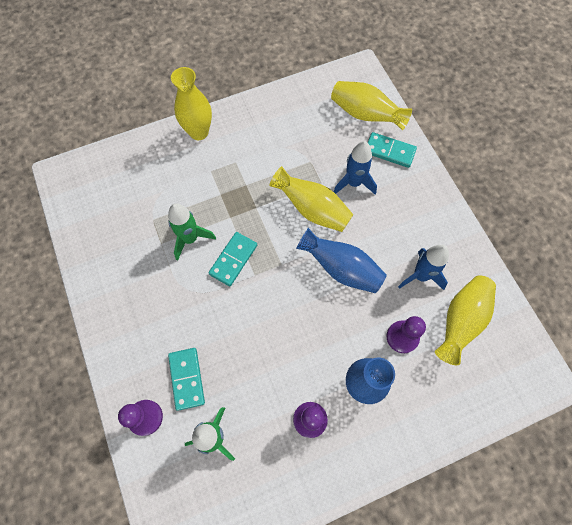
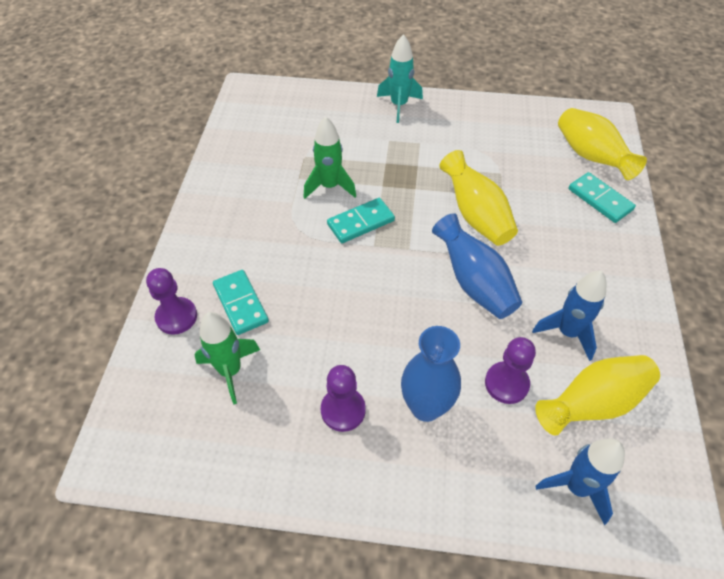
camera: 30 degrees right, 15 degrees down
(187, 378) = (241, 303): turquoise domino -> turquoise domino turned 45 degrees counterclockwise
(199, 132) = (399, 105): yellow vase -> turquoise rocket
(353, 183) = (538, 211): blue rocket -> blue rocket (576, 487)

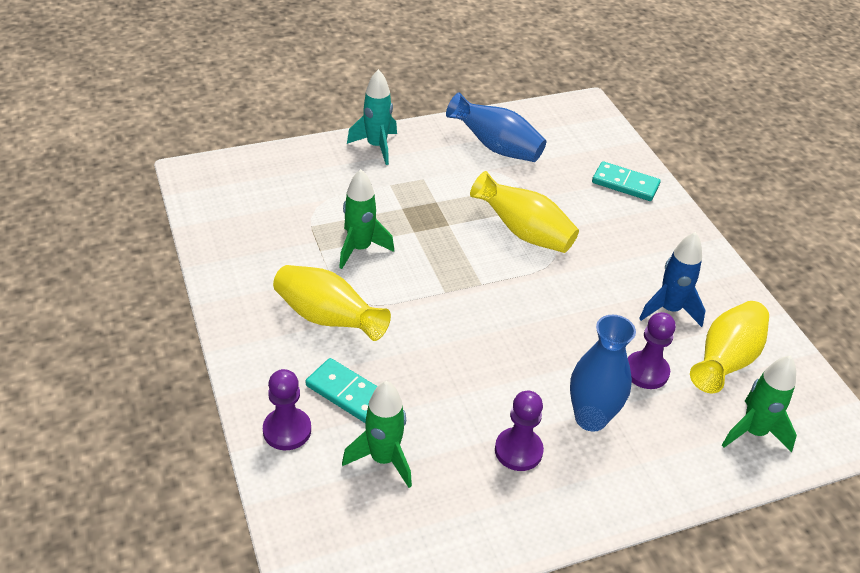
camera: 30 degrees left, 10 degrees down
(361, 222) = (417, 274): turquoise domino -> none
(474, 283) = (562, 294): blue vase -> blue vase (496, 147)
(576, 487) = (753, 432): blue rocket -> green rocket
(590, 156) = (593, 147): yellow vase -> yellow vase (327, 318)

